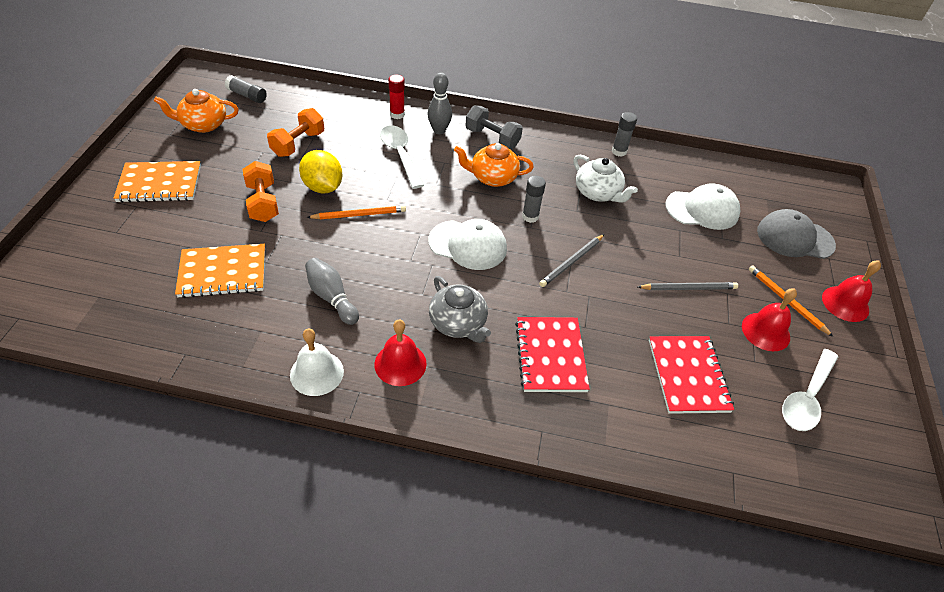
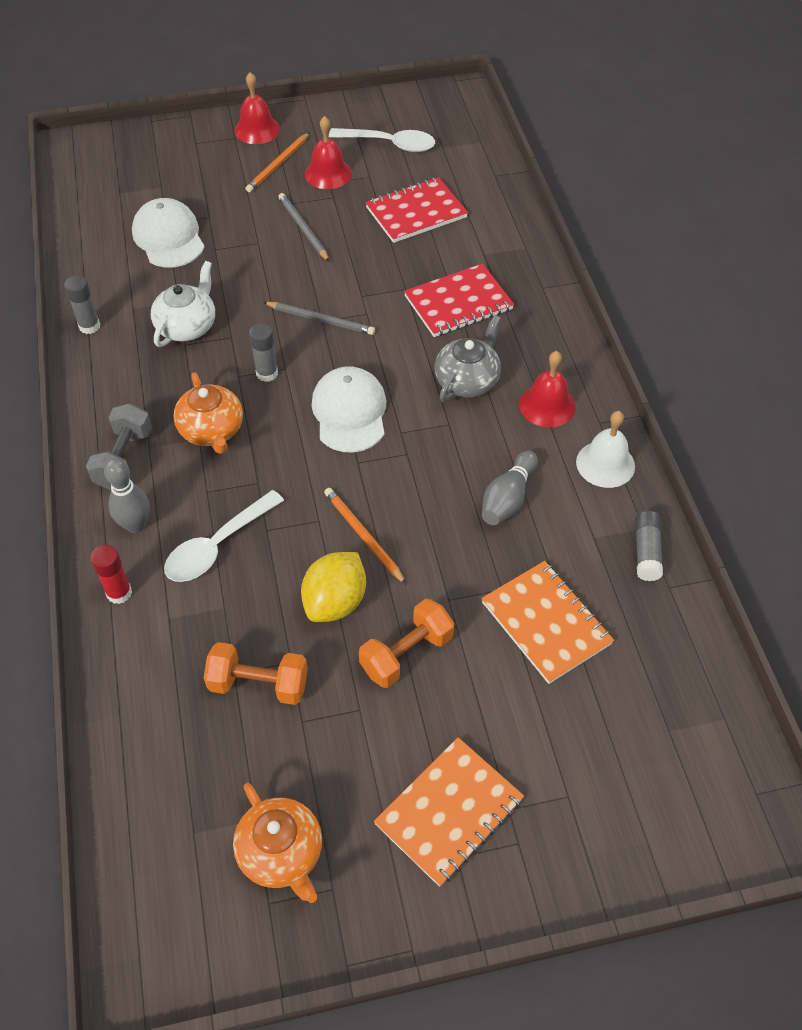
camera: 110 degrees left, 5 degrees up
(160, 184) = (449, 812): orange notebook -> orange notebook turned 75 degrees clockwise
(247, 95) = (167, 839): grey glue stick -> grey glue stick (646, 552)
(795, 238) = (177, 167): grey cap -> none

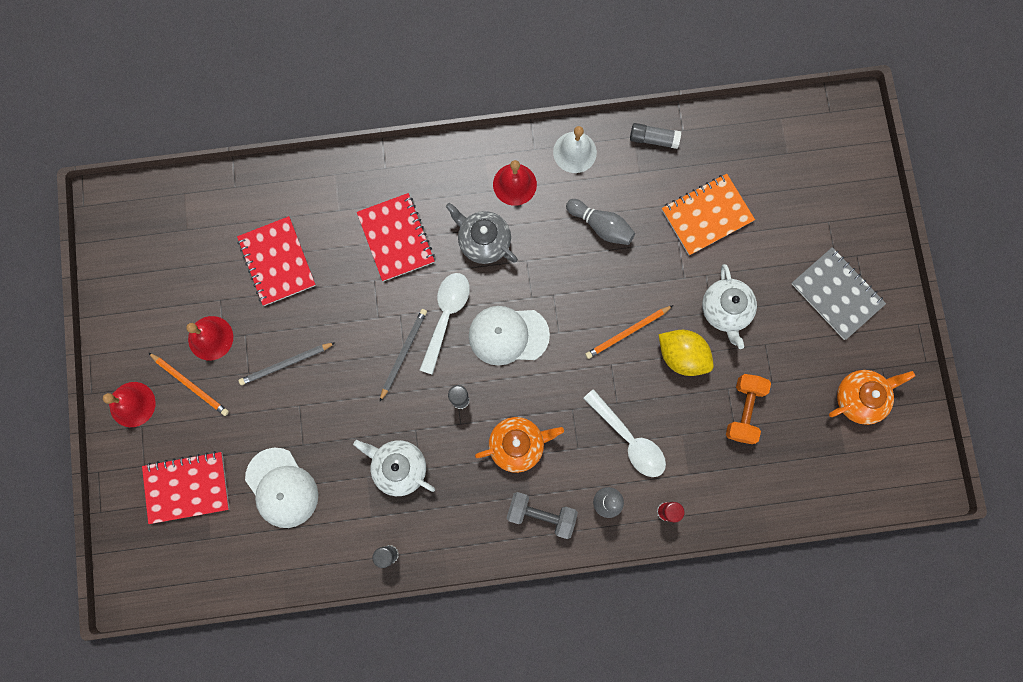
camera: 85 degrees left, 25 degrees up
(168, 237) = (282, 488): white cap -> white cap turned 105 degrees counterclockwise
(172, 172) = (187, 487): none -> red notebook
(390, 144) = (175, 277): white spoon -> white spoon (446, 316)
(406, 654) = (725, 310): orange dumbbell -> white teapot
(449, 812) = (836, 294): orange notebook -> grey notebook

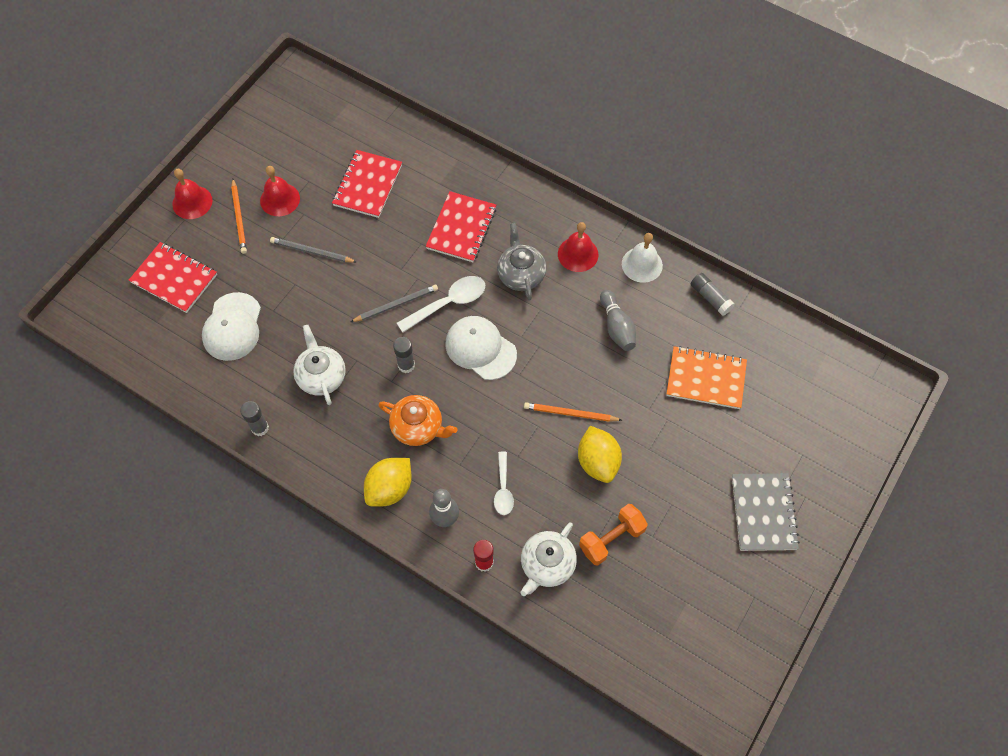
camera: 40 degrees right, 15 degrees down
(541, 515) = (390, 488): grey dumbbell -> yellow lemon
(629, 439) = (503, 489): white spoon -> white spoon, size x0.64
(725, 310) = (661, 456): white teapot -> white teapot (547, 564)
(860, 398) = (715, 605): orange teapot -> none

